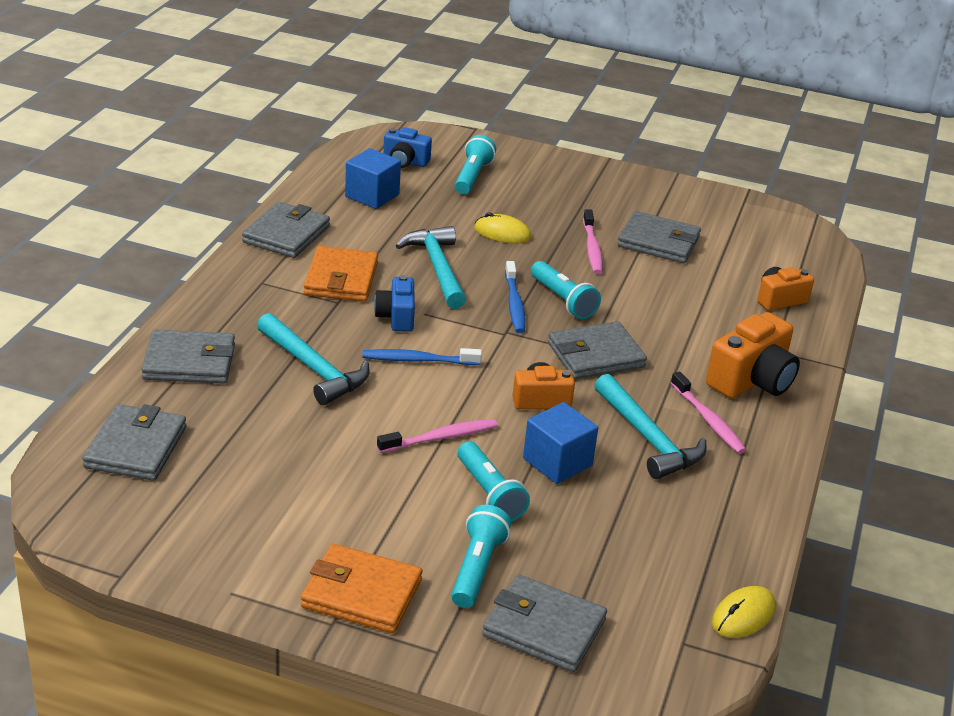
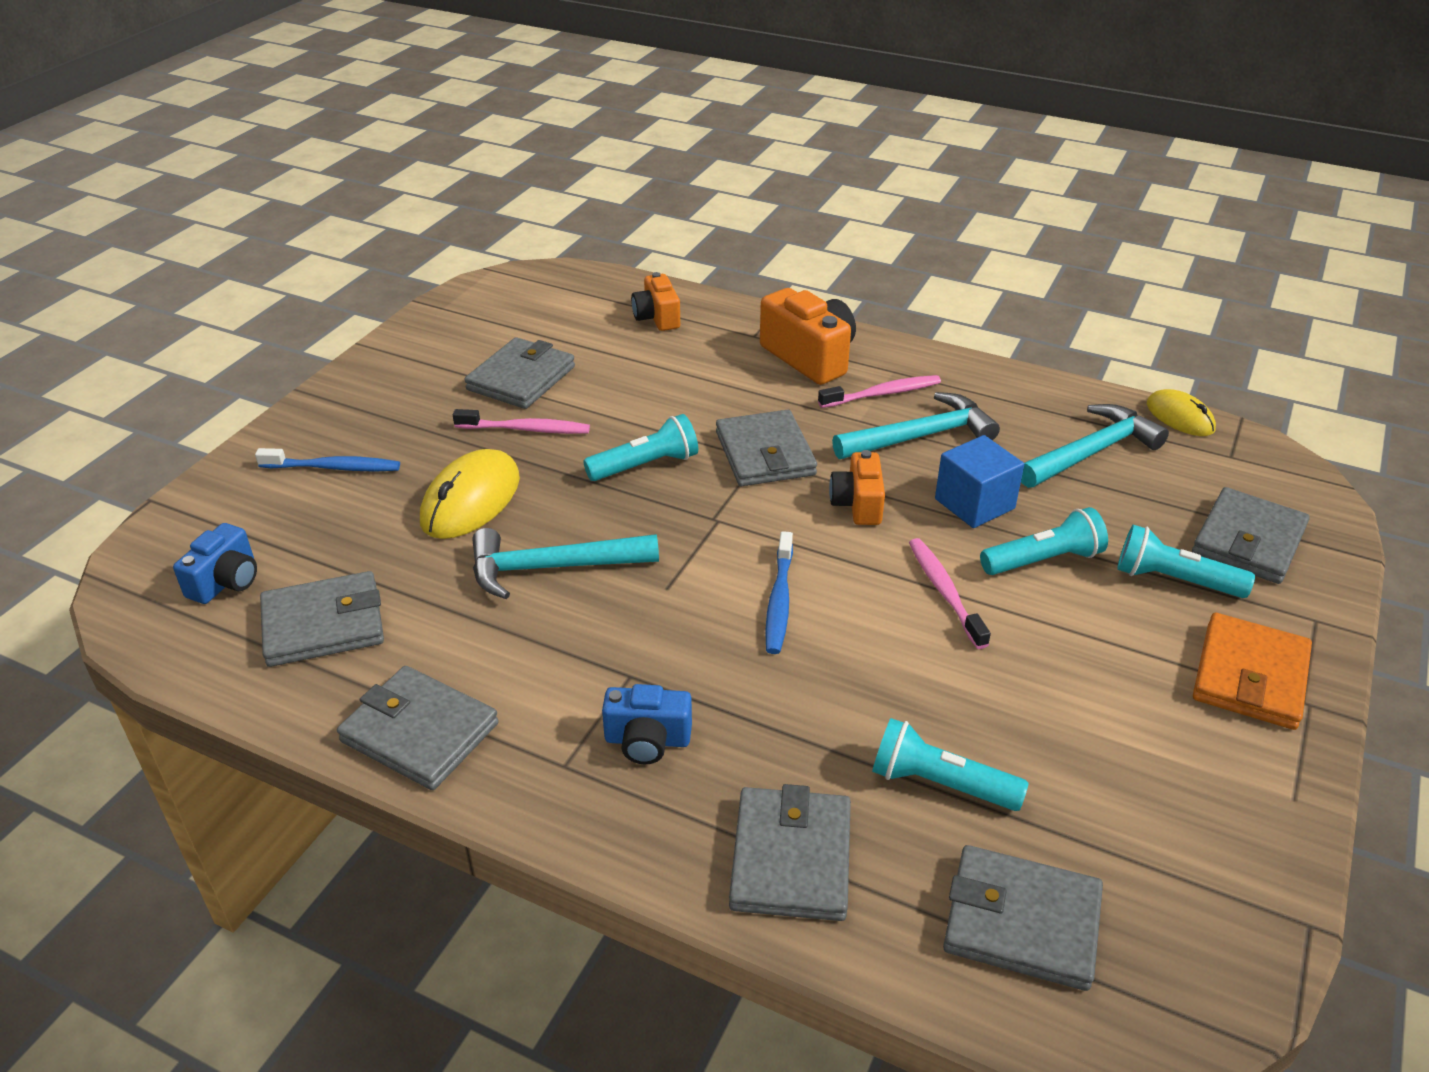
camera: 80 degrees left, 5 degrees up
(313, 368) = (802, 707): turquoise hammer -> turquoise hammer (1091, 452)
(341, 279) = (567, 670): orange wallet -> none
(372, 196) = (323, 624): blue cube -> grey wallet
(396, 317) = (674, 616): blue camera -> blue camera (647, 740)
(472, 176) = (301, 514): turquoise flashlight -> turquoise flashlight (940, 783)
(502, 233) = (471, 500): yellow mouse -> yellow mouse, size x1.59
(514, 304) = (649, 505): blue toothbrush -> blue toothbrush (333, 467)

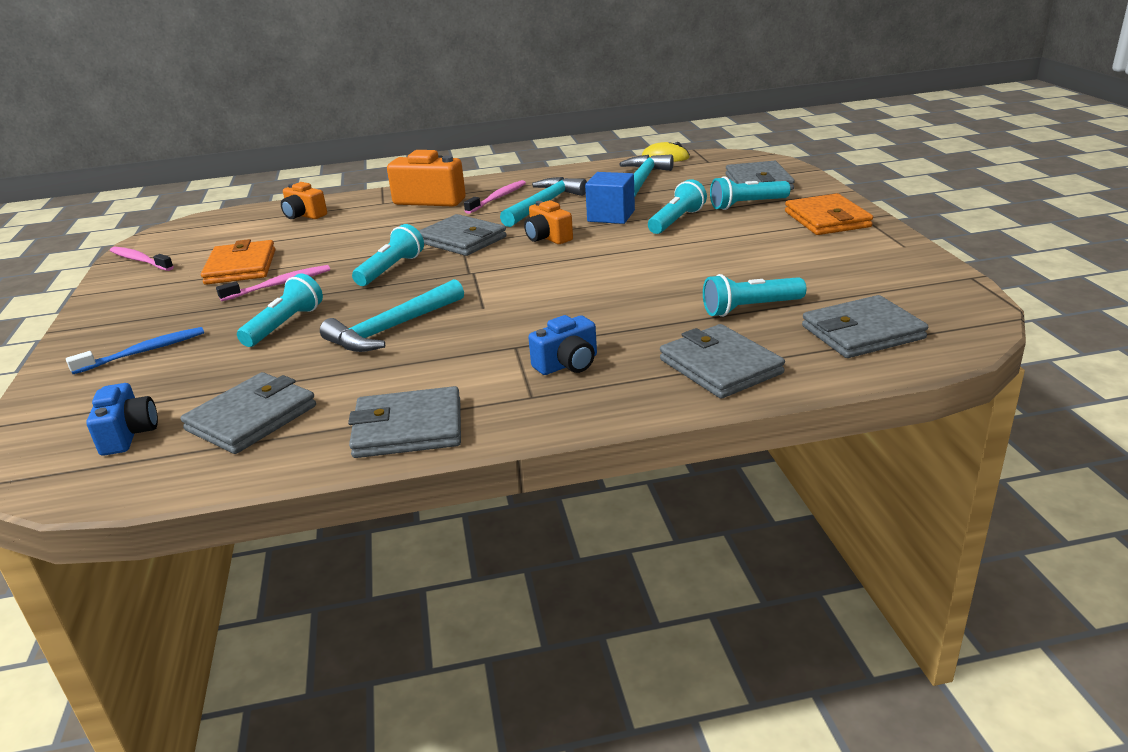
camera: 35 degrees left, 10 degrees down
(471, 500) = (285, 325): yellow mouse -> turquoise flashlight
(521, 378) = (241, 267): grey wallet -> orange wallet
(779, 601) = (560, 285): blue toothbrush -> none
(944, 592) = (645, 248): pink toothbrush -> pink toothbrush (140, 260)

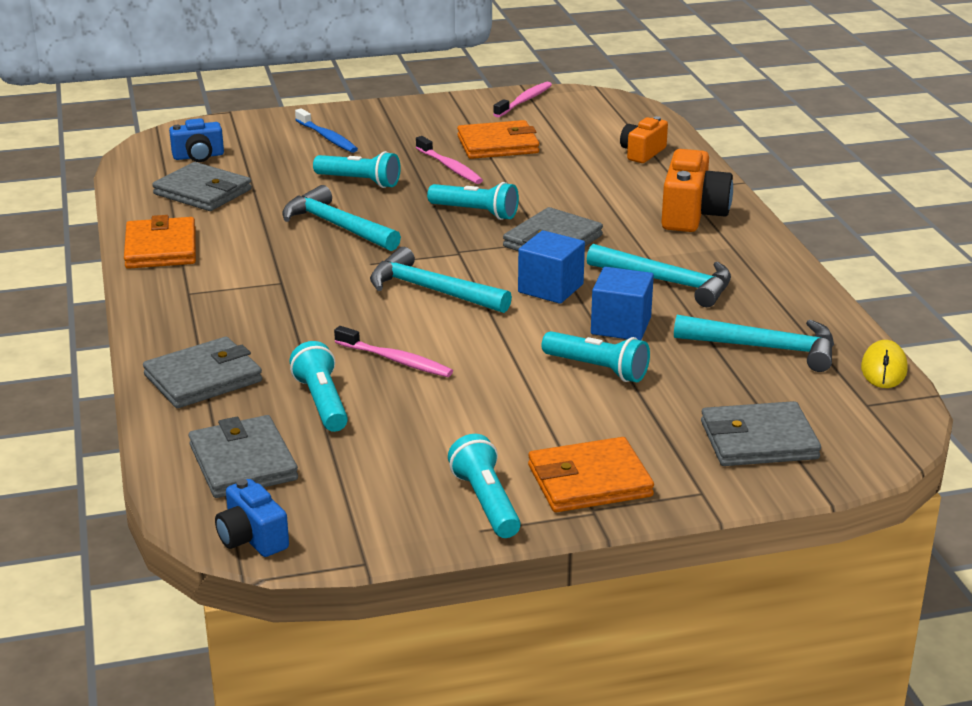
camera: 85 degrees right, 0 degrees up
(408, 428) = (161, 248): grey wallet -> orange wallet
(497, 198) = (695, 253): pink toothbrush -> pink toothbrush (395, 360)
(545, 278) = (432, 291): none -> turquoise hammer
(548, 238) = (550, 288): orange camera -> blue cube
(568, 364) = (237, 306): blue camera -> blue camera (252, 538)
(747, 205) = (656, 423): turquoise flashlight -> turquoise flashlight (486, 502)

